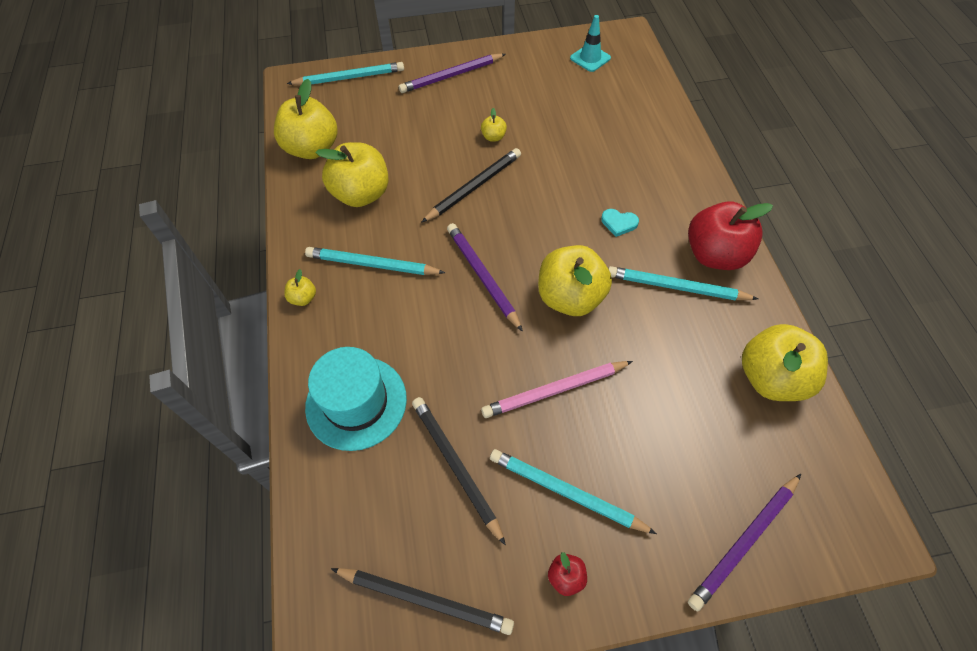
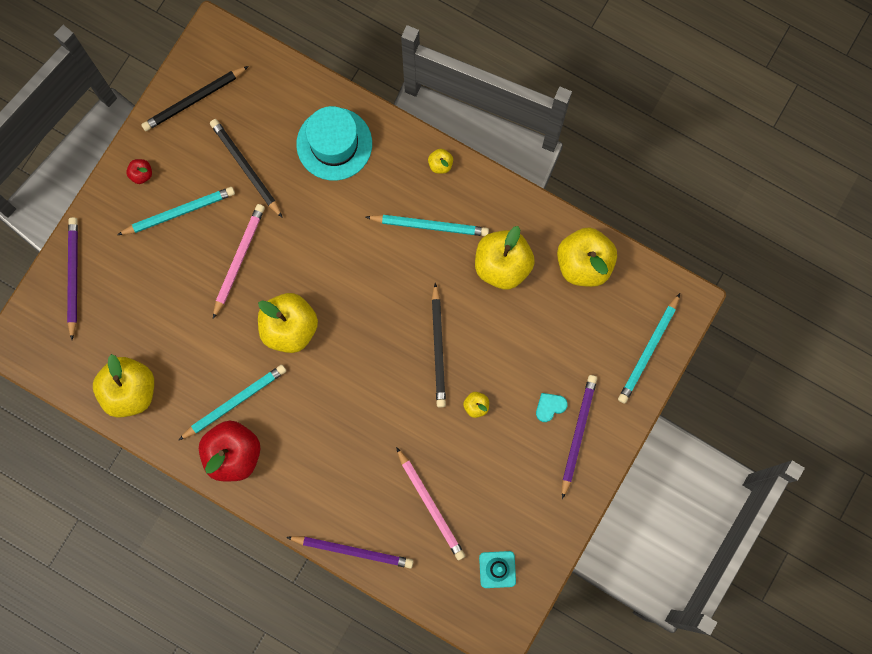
camera: 130 degrees right, 20 degrees up
(372, 264) = (430, 226): turquoise pencil -> turquoise pencil turned 45 degrees clockwise
(456, 466) = (246, 168): black pencil -> black pencil turned 135 degrees counterclockwise
(482, 276) = (356, 287): purple pencil -> purple pencil (352, 551)
(594, 114) = (430, 505): none -> pink pencil
(619, 223) = (315, 417): turquoise heart -> turquoise heart (550, 407)

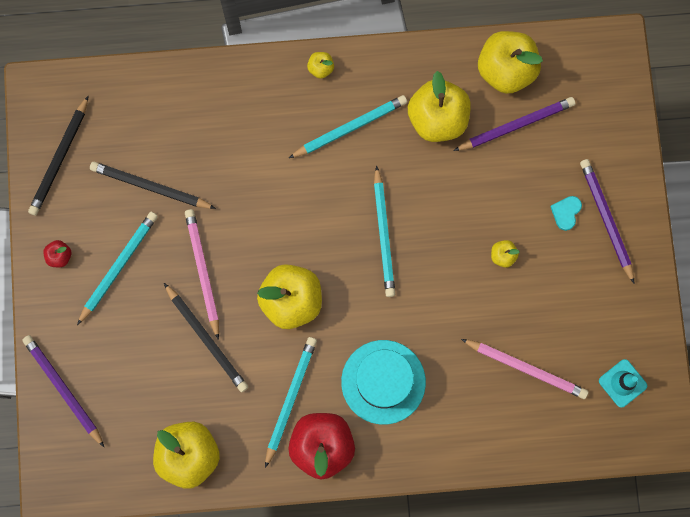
camera: 35 degrees left, 0 degrees up
(334, 144) = (214, 113): turquoise hat -> turquoise hat (383, 382)
(352, 551) = (488, 456): purple pencil -> purple pencil (516, 125)
(438, 348) = (434, 228): black pencil -> black pencil (207, 339)
(648, 350) = (613, 107): turquoise pencil -> turquoise pencil (383, 234)

